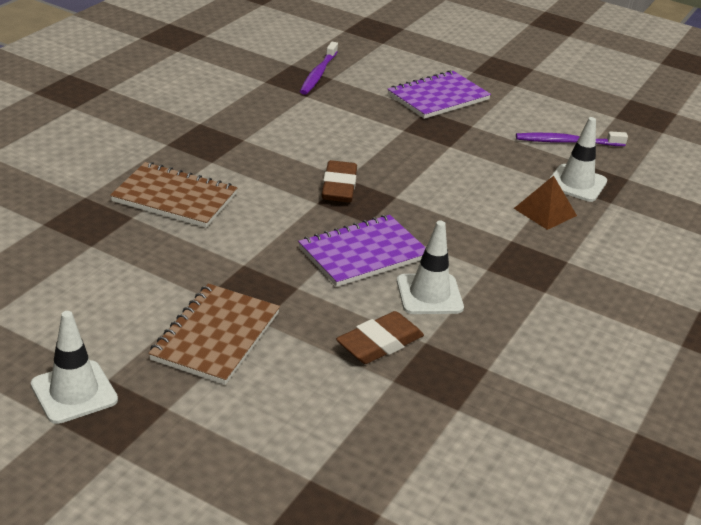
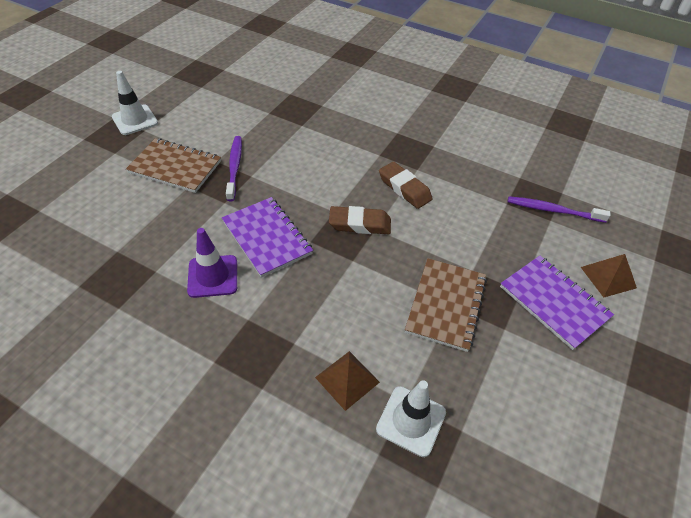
camera: 90 degrees right, 15 degrees up
(175, 198) = (327, 141): brown notebook -> brown notebook (446, 305)
(379, 343) = (157, 244): brown eraser -> brown eraser (404, 188)
(405, 67) = (608, 277): none -> brown pyramid
(429, 294) = (213, 276): white traffic cone -> purple traffic cone
(567, 142) = (504, 425): purple toothbrush -> purple toothbrush (235, 167)

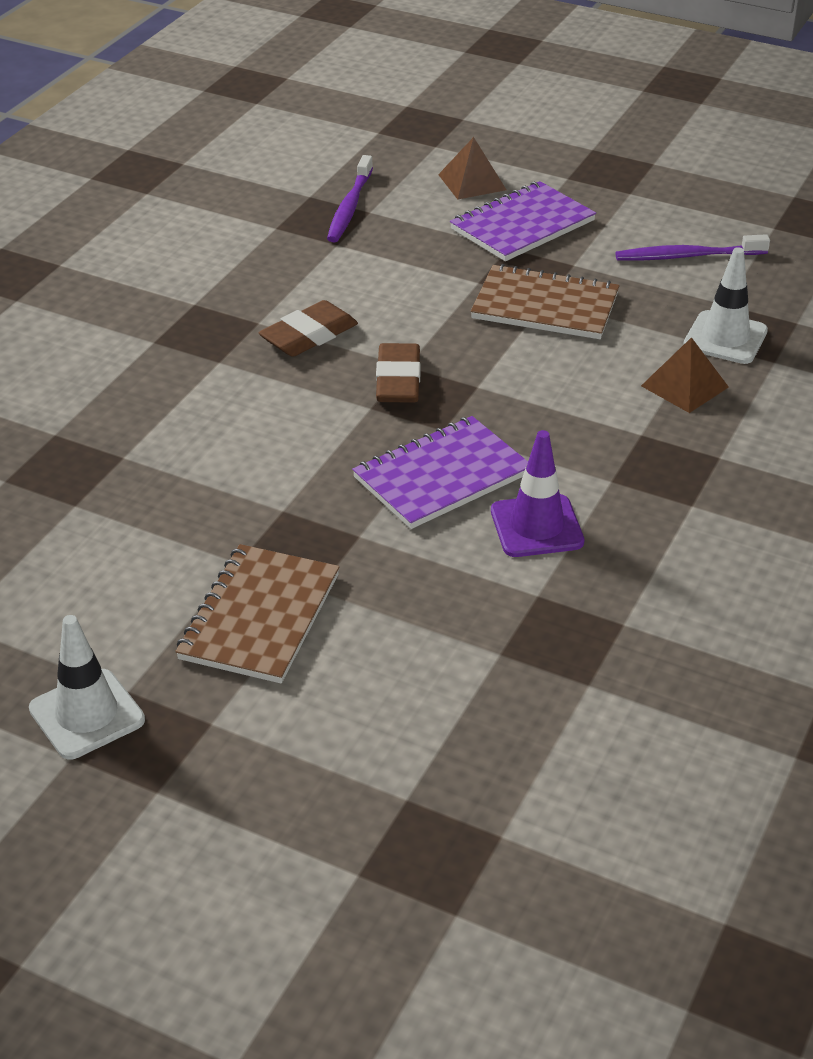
camera: 90 degrees left, 10 degrees down
(235, 167) = (258, 533): purple toothbrush -> purple toothbrush (687, 256)

